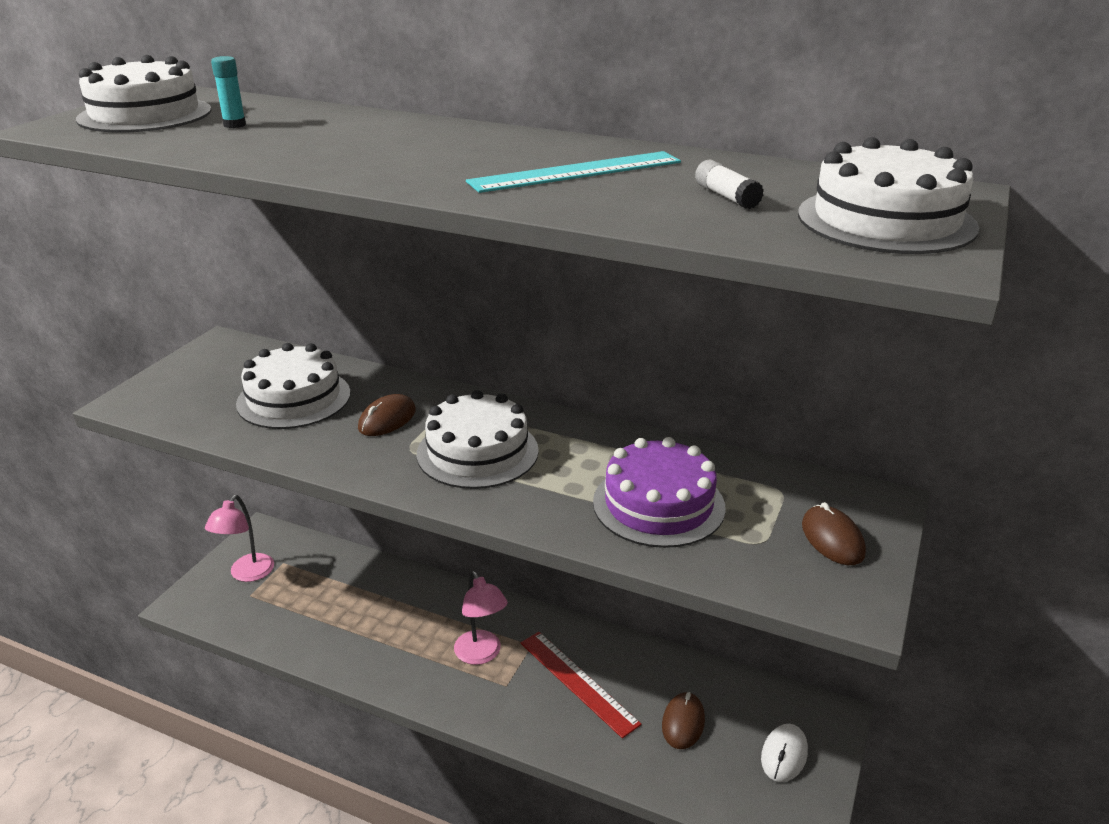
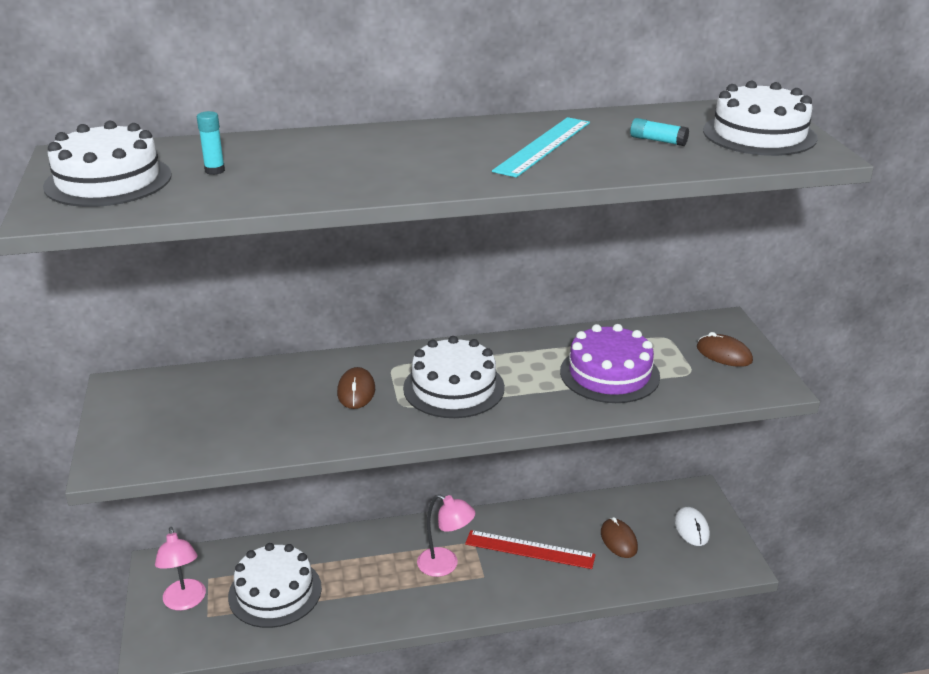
camera: 35 degrees left, 0 degrees up
(294, 398) = (257, 405): white cake -> white cake (275, 592)
(726, 196) = (658, 141): white glue stick -> turquoise glue stick

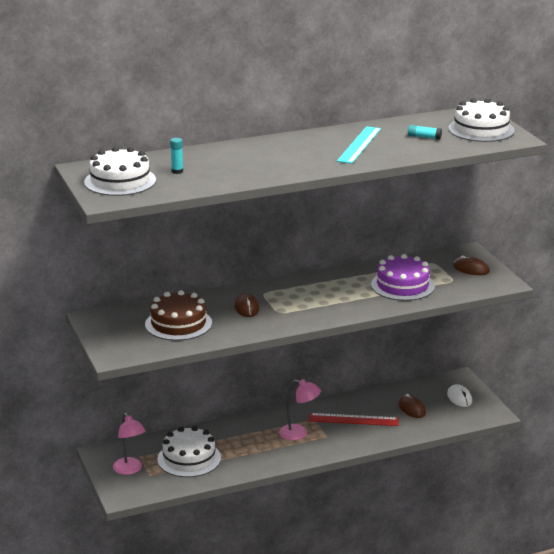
camera: 10 degrees left, 5 degrees down
(240, 410) = (178, 324): none -> brown cake
(454, 388) = (307, 301): white cake -> none

